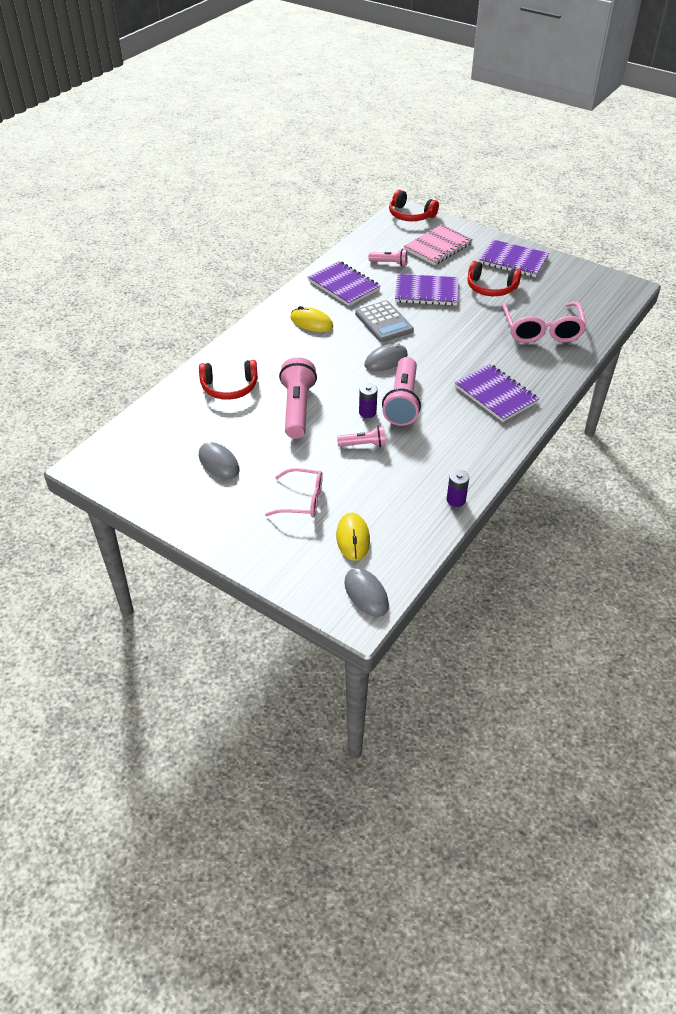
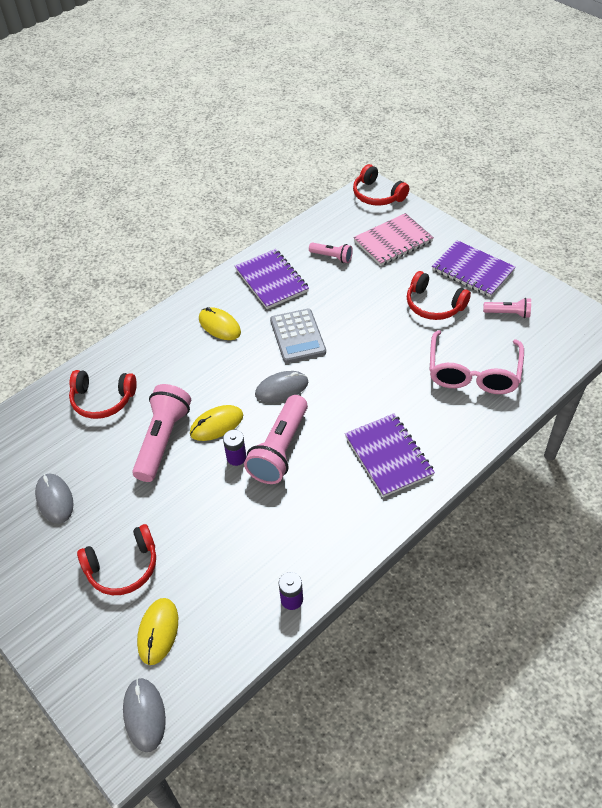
camera: 15 degrees right, 5 degrees up
(302, 500) = (123, 567): pink glasses -> red headphones
(340, 392) = (216, 425): none -> yellow mouse
(363, 444) = (216, 501): pink flashlight -> pink flashlight (508, 313)
(426, 292) = (359, 301): purple notebook -> none

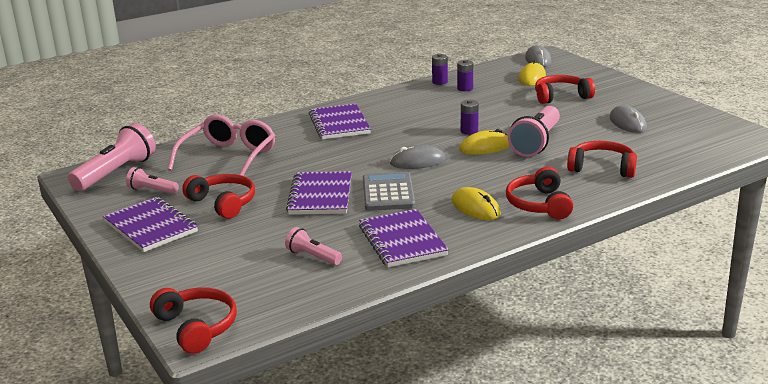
camera: 170 degrees left, 25 degrees down
(166, 336) = (539, 204): none -> red headphones
(253, 579) = (465, 88): none -> purple battery
(280, 449) = (430, 132): pink flashlight -> pink flashlight (116, 173)
(355, 325) = (320, 196): none -> purple notebook
(393, 241) = (221, 265): pink notebook -> none

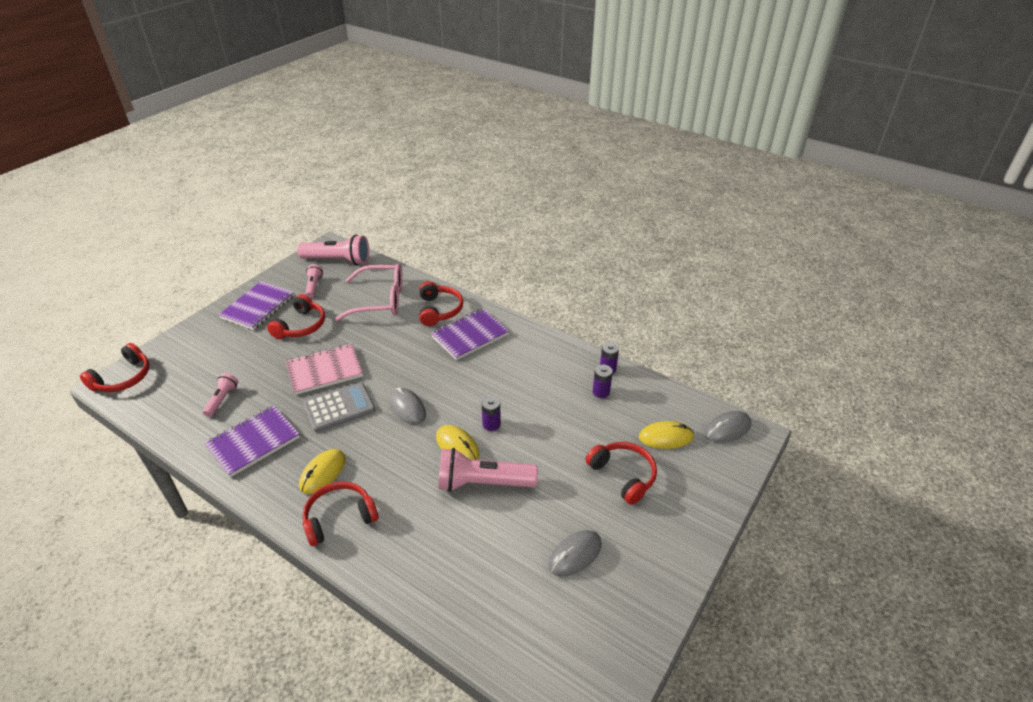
camera: 65 degrees right, 15 degrees up
(320, 196) = (324, 371): purple notebook -> pink notebook
(602, 168) = (439, 553): red headphones -> red headphones (439, 310)

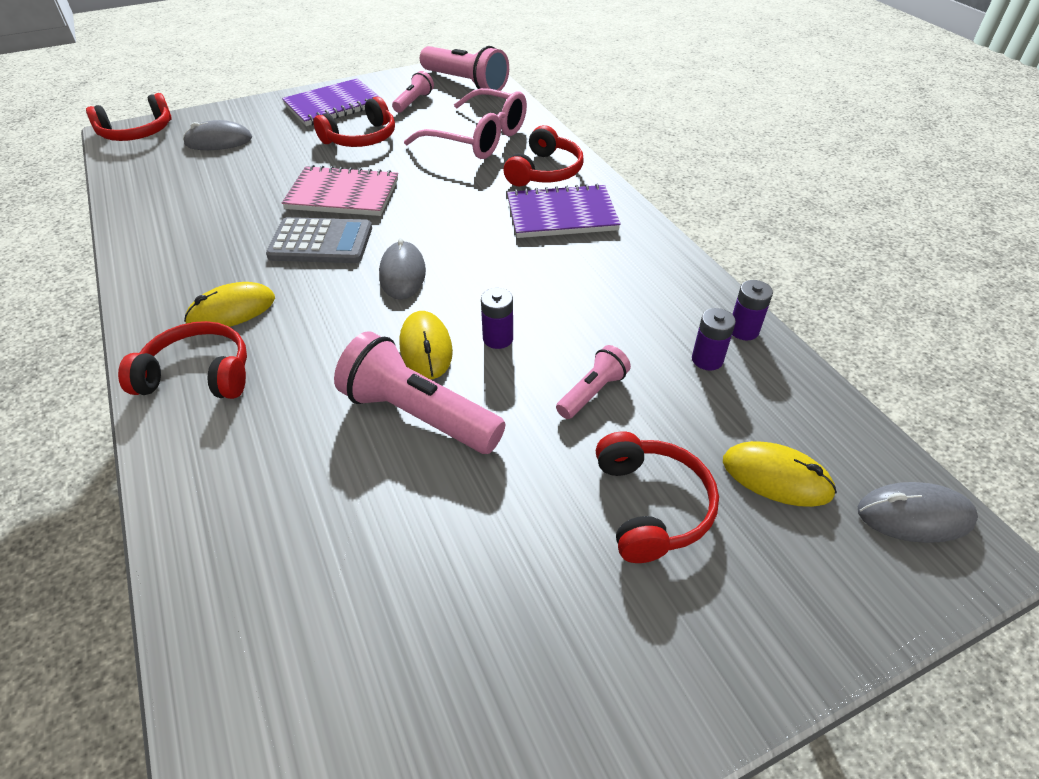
camera: 30 degrees right, 5 degrees up
(222, 400) = (206, 187): pink flashlight -> pink flashlight (592, 392)
(253, 442) = (192, 244): purple notebook -> none
(575, 554) = (469, 597): grey mouse -> grey mouse (218, 141)

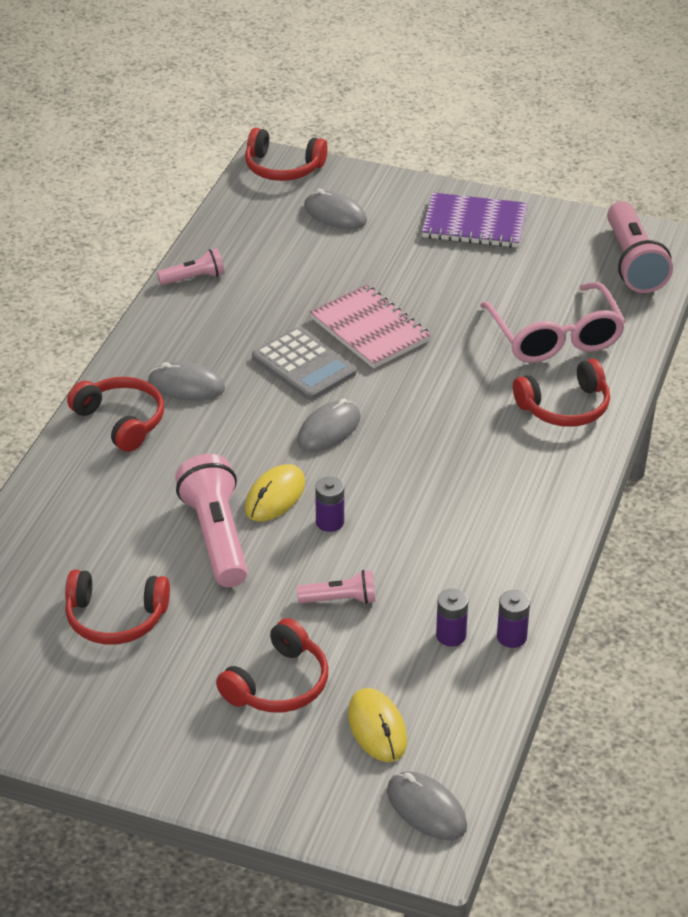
camera: 45 degrees right, 5 degrees down
(232, 310) = (186, 386): yellow mouse -> grey mouse
(361, 138) = (454, 277): red headphones -> red headphones (115, 618)
(413, 102) = (552, 260): pink flashlight -> pink flashlight (194, 278)
(561, 215) = (517, 457): purple notebook -> none

